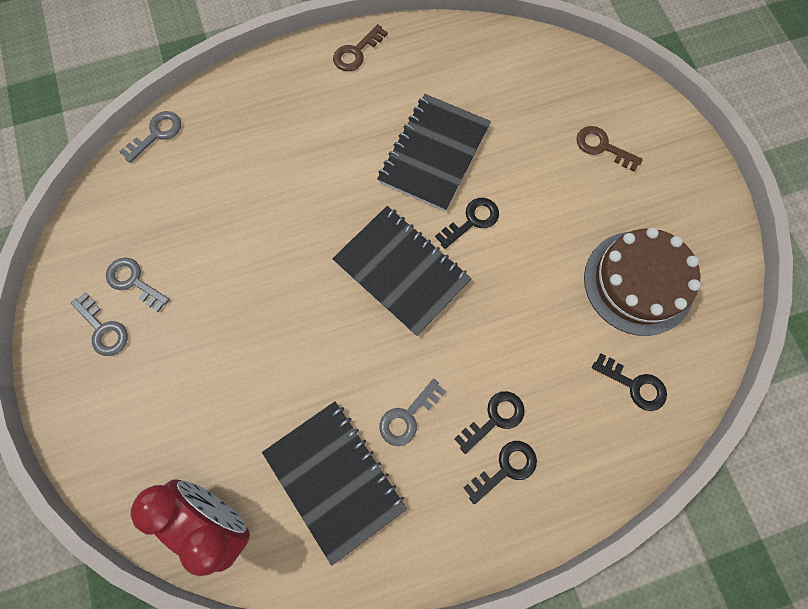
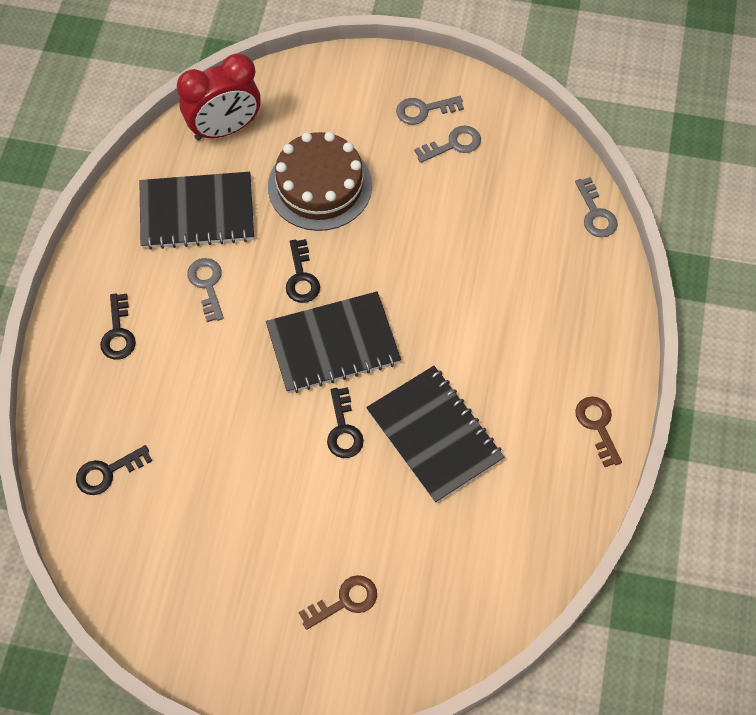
camera: 120 degrees right, 10 degrees down
(494, 418) = (160, 346): black key -> black key (301, 277)
(638, 282) = (189, 538): brown cake -> brown cake (320, 186)

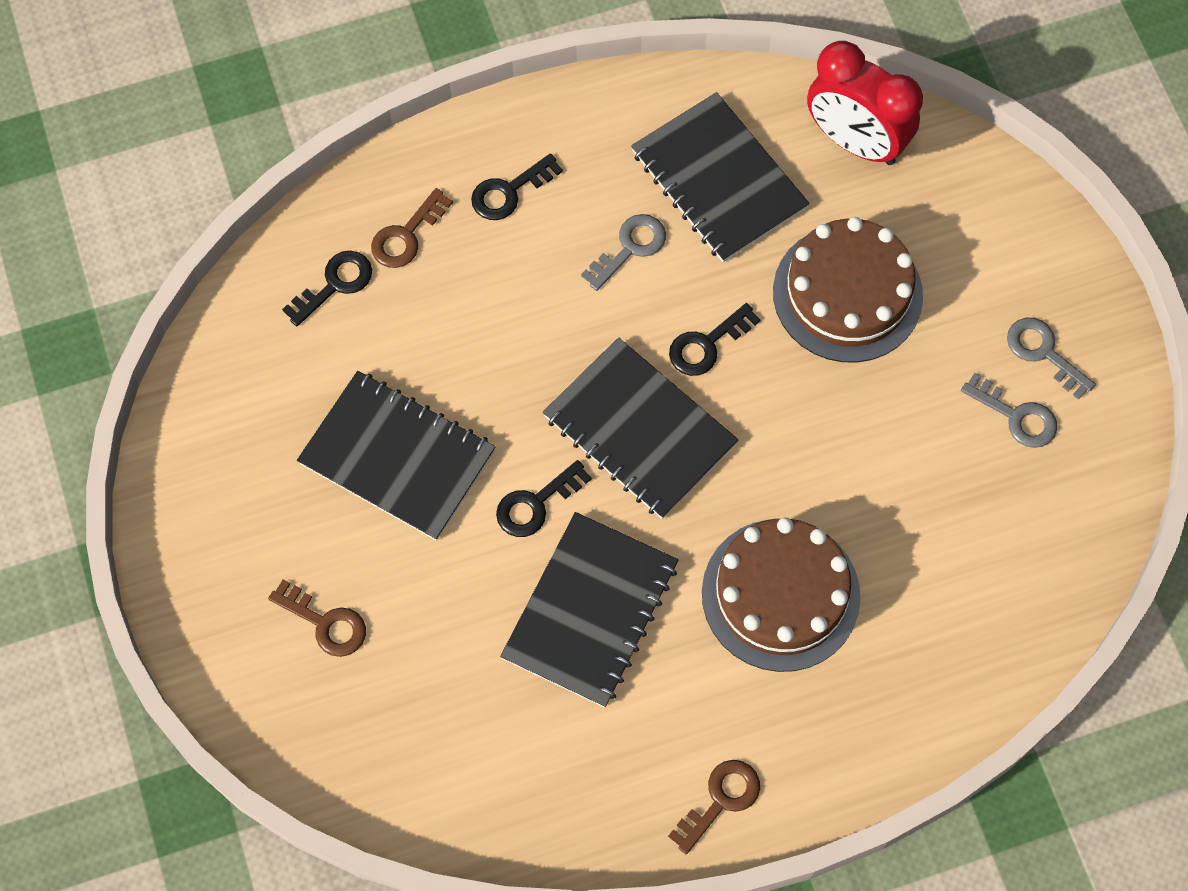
camera: 60 degrees right, 5 degrees up
(104, 410) = (406, 235): none -> brown key
(108, 472) = (335, 284): black key -> black key turned 105 degrees clockwise
(257, 496) = (397, 457): none -> black notebook
(488, 324) = (780, 594): none -> brown cake
(595, 213) = (1031, 645): grey key -> none

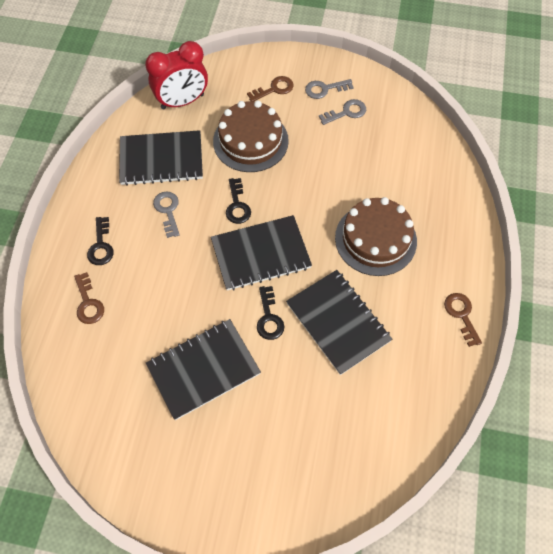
camera: 60 degrees left, 5 degrees down
(325, 623) = (271, 453): brown key -> brown key (274, 89)
(335, 284) = (89, 350): black key -> none

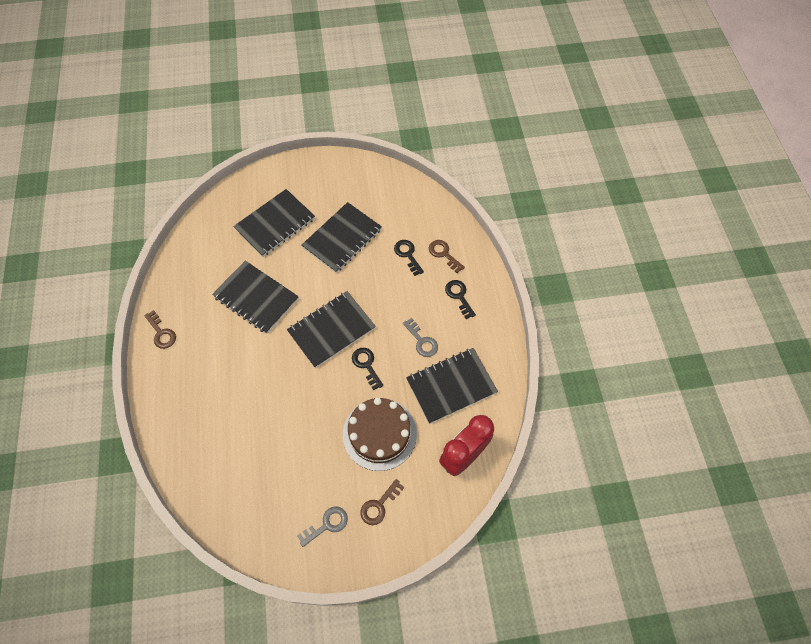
camera: 160 degrees right, 0 degrees up
(269, 318) = (308, 285): black key -> black key (407, 255)
(286, 425) = (275, 224): none -> black notebook
(346, 112) = (296, 501): grey key -> none
(375, 239) = (240, 373): brown cake -> none

